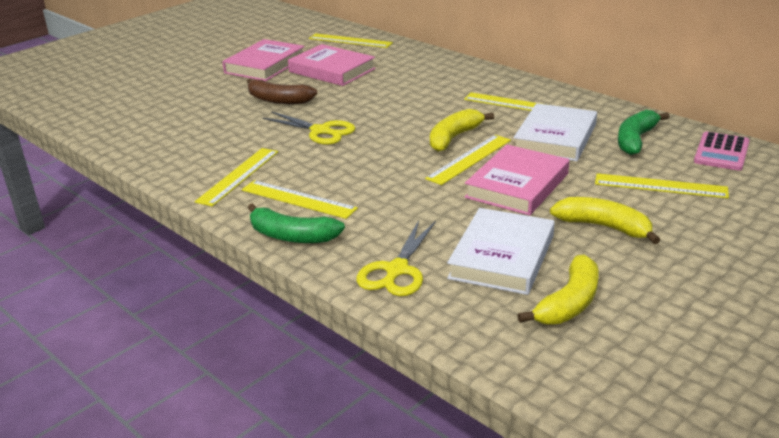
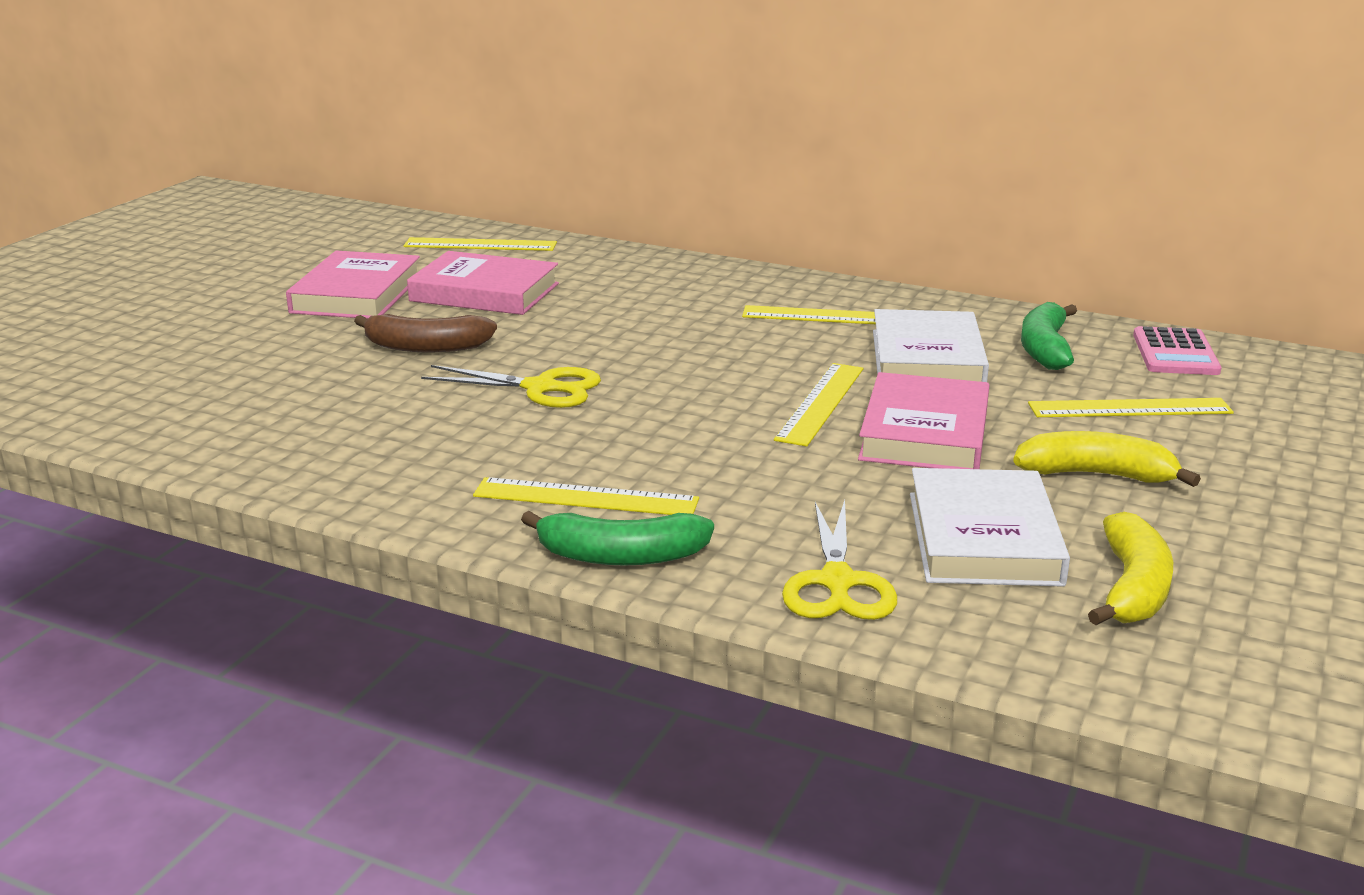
camera: 20 degrees left, 5 degrees down
(238, 176) = (448, 474): yellow ruler -> none
(454, 138) = (771, 375): yellow banana -> none

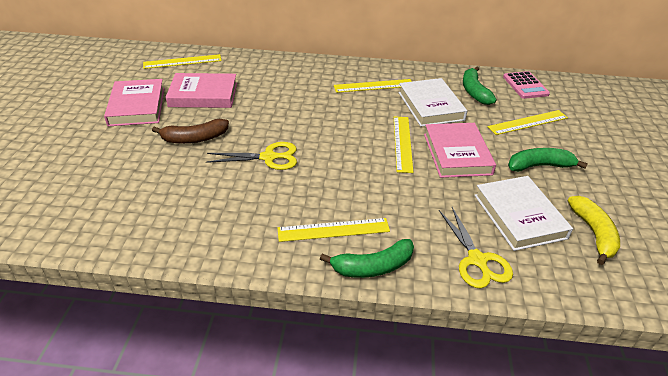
camera: 20 degrees left, 15 degrees up
(1096, 475) = (539, 166): yellow banana -> green banana

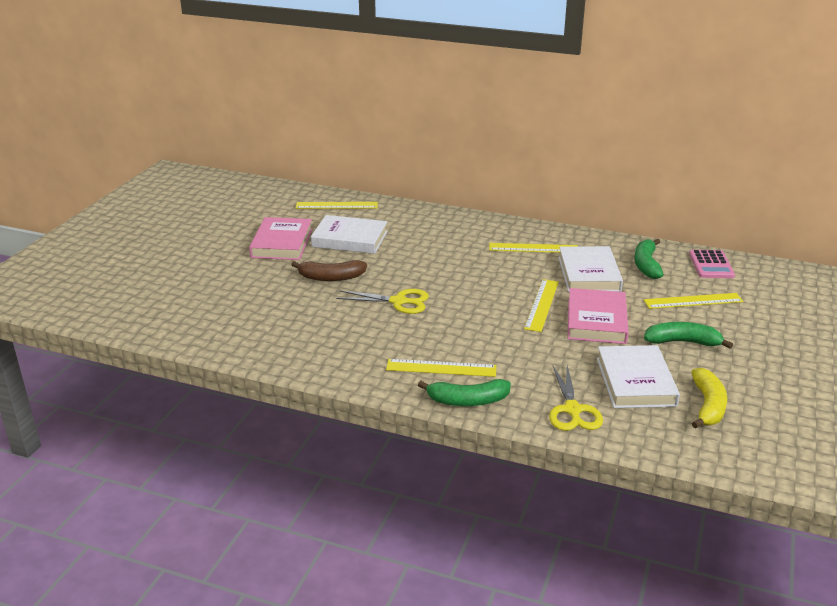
camera: 15 degrees right, 10 degrees down
(203, 95) = (349, 239): pink book -> white book

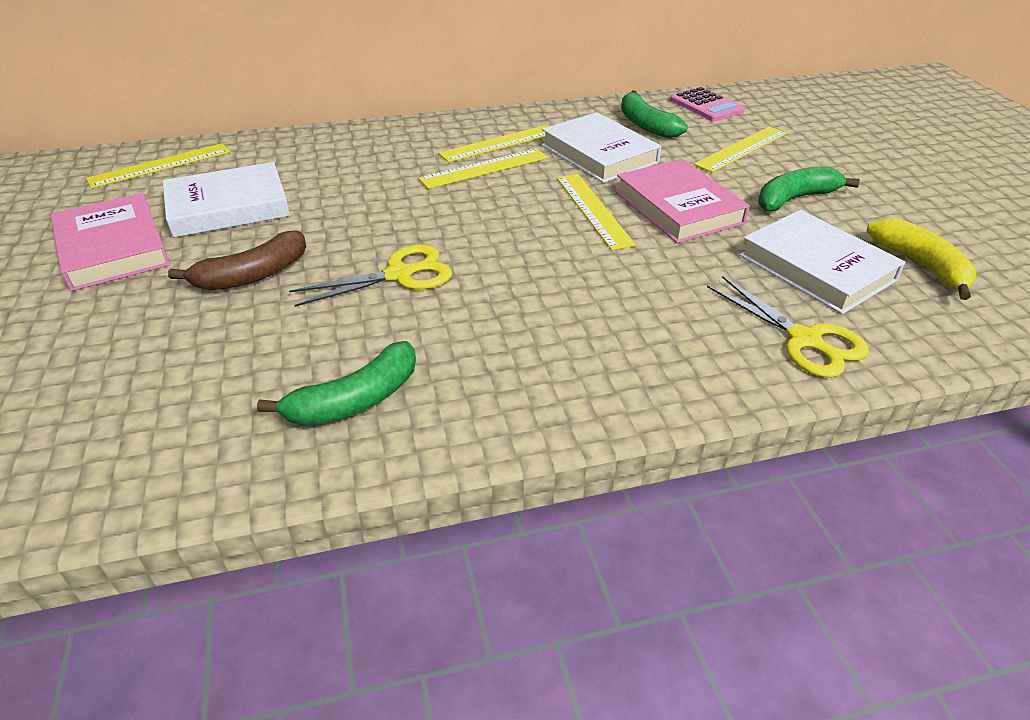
camera: 35 degrees left, 10 degrees up
(441, 368) = (572, 354): yellow ruler -> yellow ruler (484, 168)
(468, 401) = (667, 391): green banana -> green banana (355, 400)

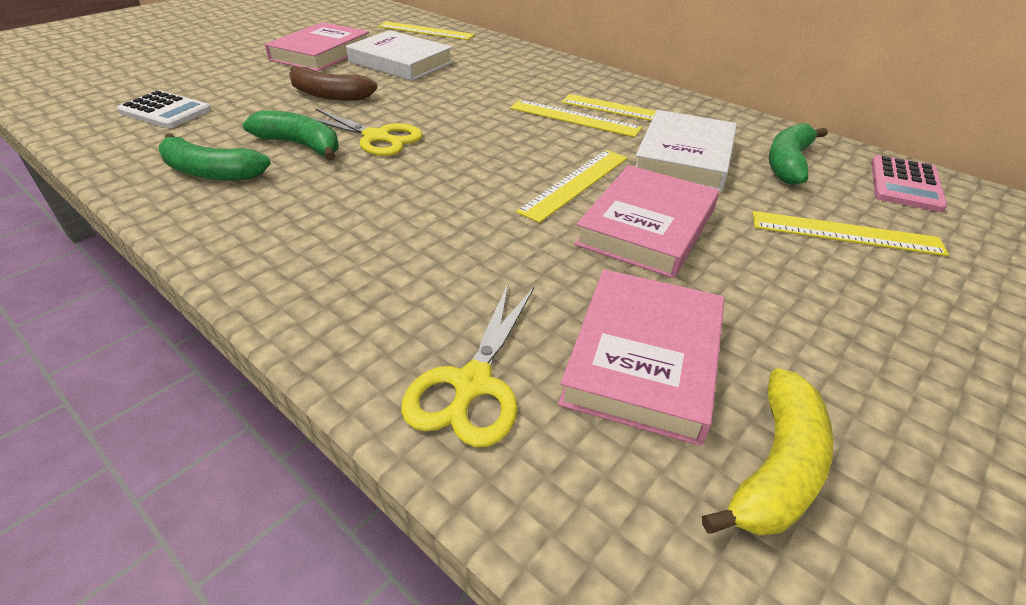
camera: 55 degrees right, 0 degrees up
(122, 409) = (165, 111): none -> white calculator
(795, 199) = (788, 302): green banana -> green banana (300, 145)
(816, 267) = (644, 358): white book -> pink book

